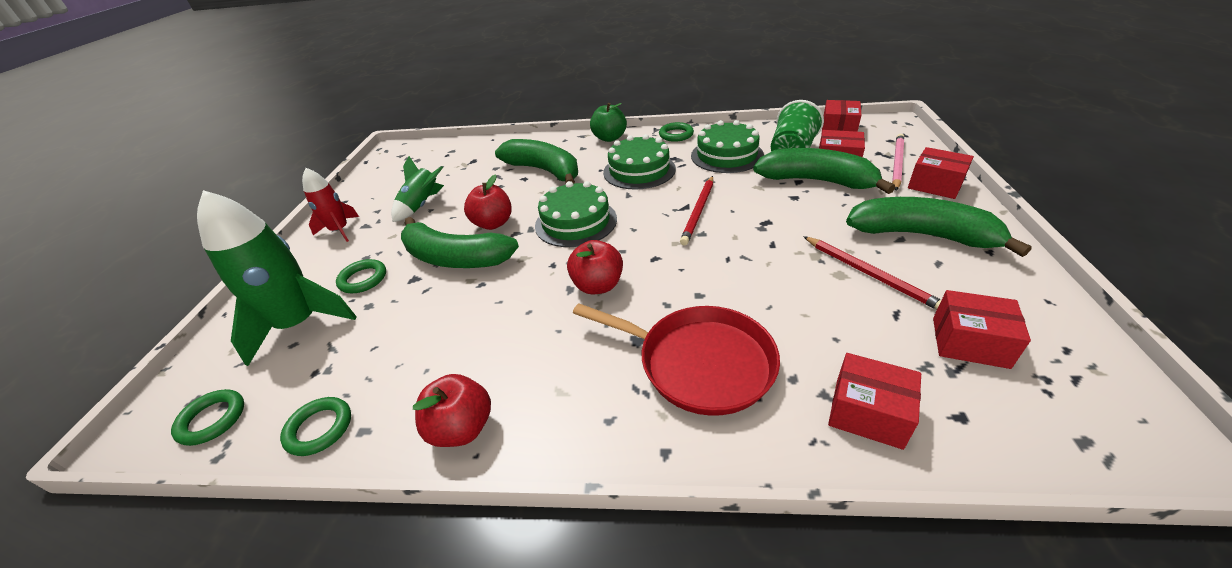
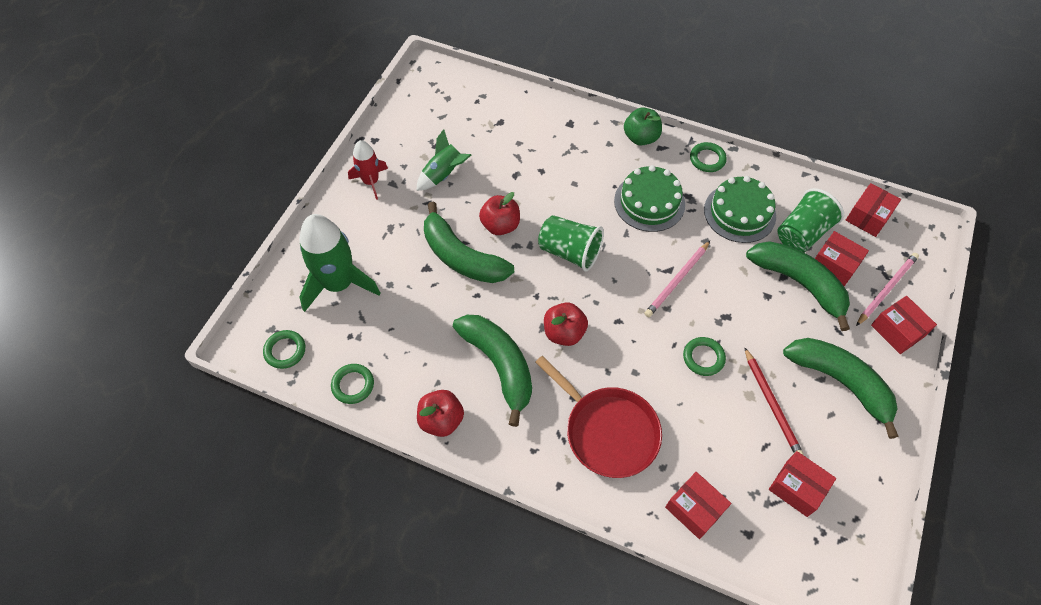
camera: 15 degrees right, 20 degrees up
(363, 279) = (387, 253): green ring -> green ring (703, 358)
(544, 171) = (563, 166): green banana -> green banana (499, 365)
(576, 222) = (570, 252): green cake -> green cup
(698, 211) = (677, 280): red pencil -> pink pencil

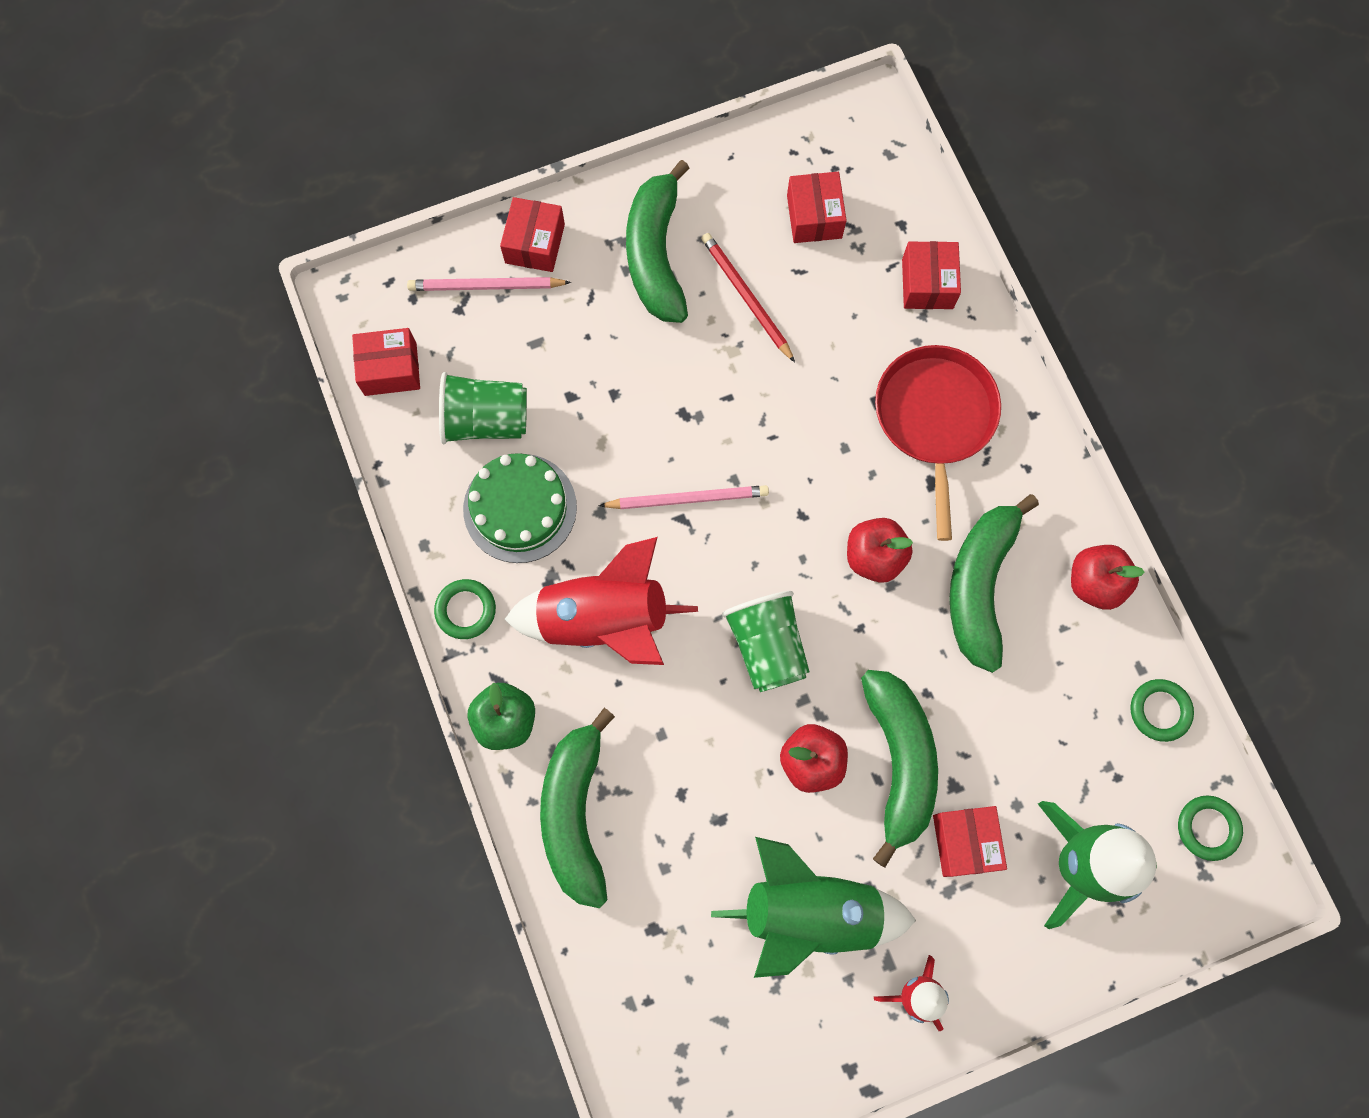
camera: 135 degrees left, 15 degrees up
(443, 175) = (810, 911): green rocket -> green rocket, size x1.75
(649, 202) = (604, 620): green cake -> red rocket
(703, 358) = (759, 397): green ring -> none
(771, 404) = (746, 298): red pencil -> red pencil turned 60 degrees counterclockwise
(799, 283) = (564, 374): green banana -> green banana (576, 813)
(834, 265) = (502, 357): red box -> red box (964, 842)

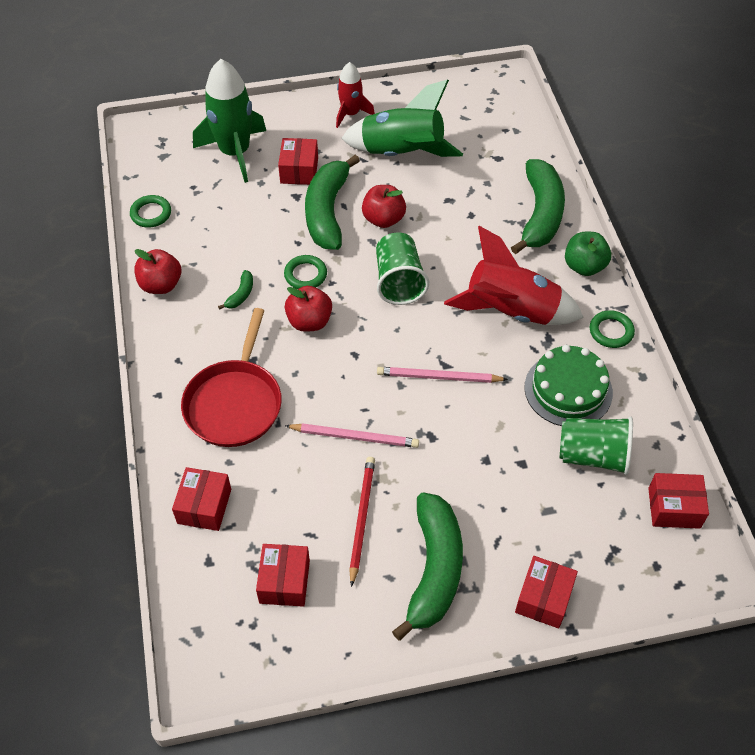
camera: 170 degrees left, 20 degrees down
(486, 286) = (589, 565): pink pencil -> pink pencil (354, 437)
(746, 298) = (361, 519): red pencil -> red pencil turned 150 degrees counterclockwise
(979, 585) = (241, 294): green banana -> green banana, size x0.41
(1207, 828) = (150, 158): green ring -> green ring (305, 275)

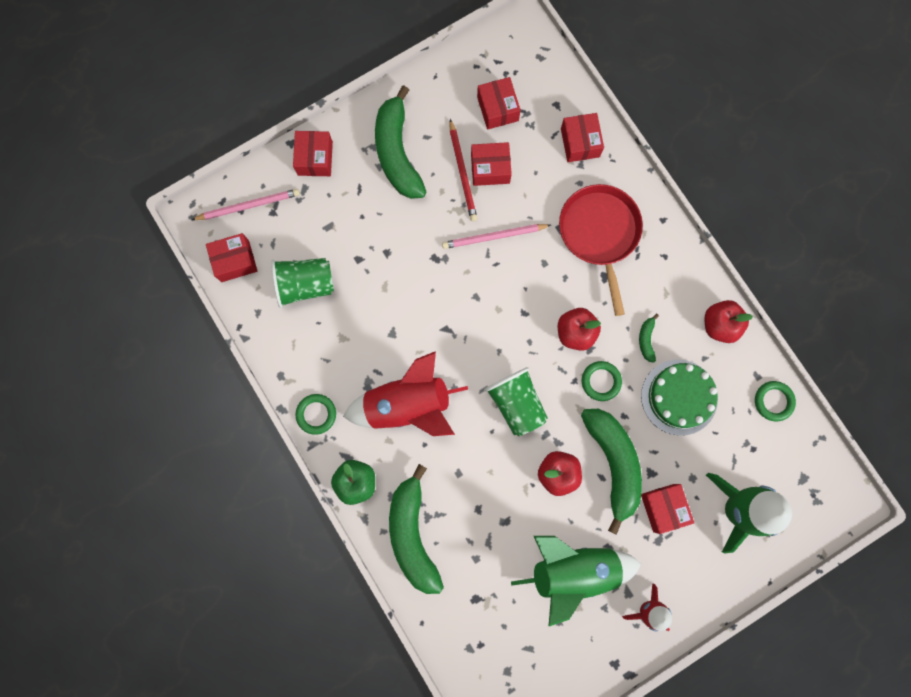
camera: 160 degrees right, 25 degrees up
(326, 512) = (490, 169): none -> red box
(439, 377) = (447, 315): pink pencil -> pink pencil (248, 206)
(568, 390) = (339, 340): green cake -> green cake (679, 397)

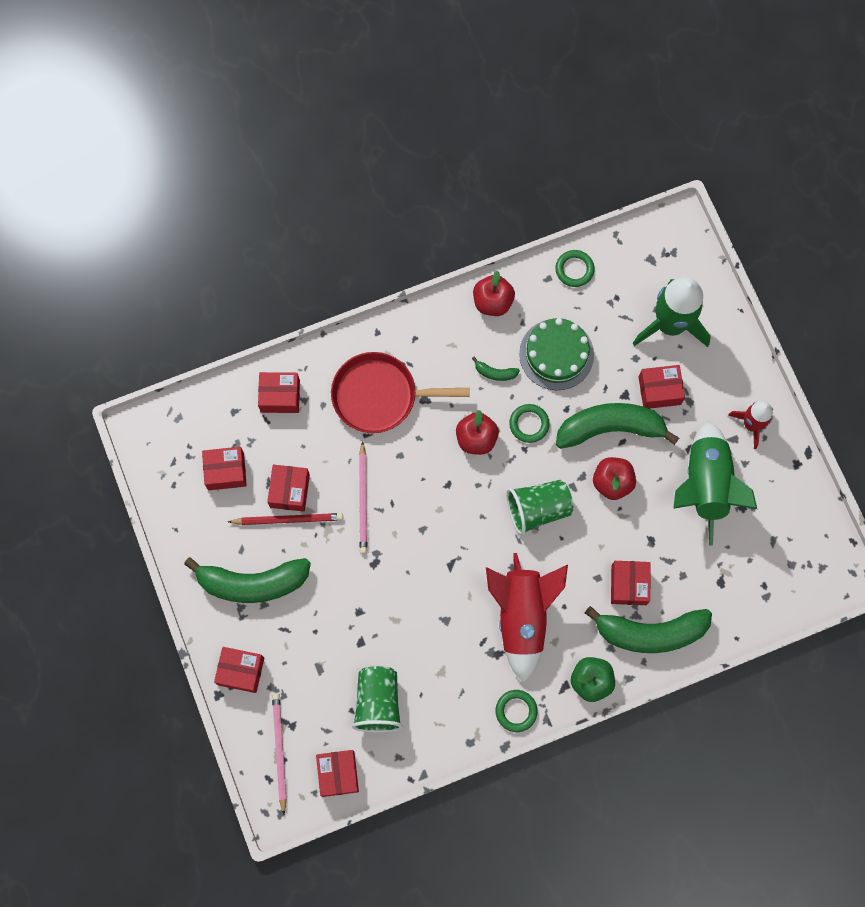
camera: 80 degrees left, 5 degrees down
(456, 505) = (628, 585): none -> red box

